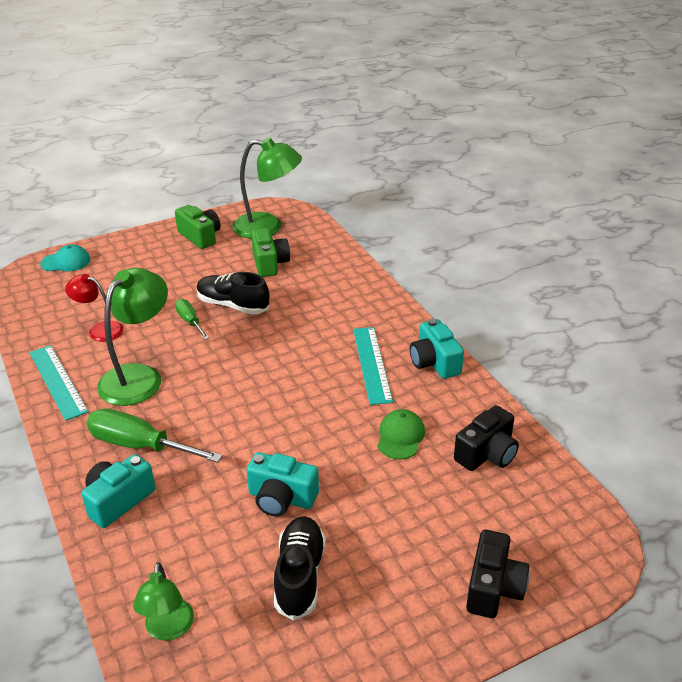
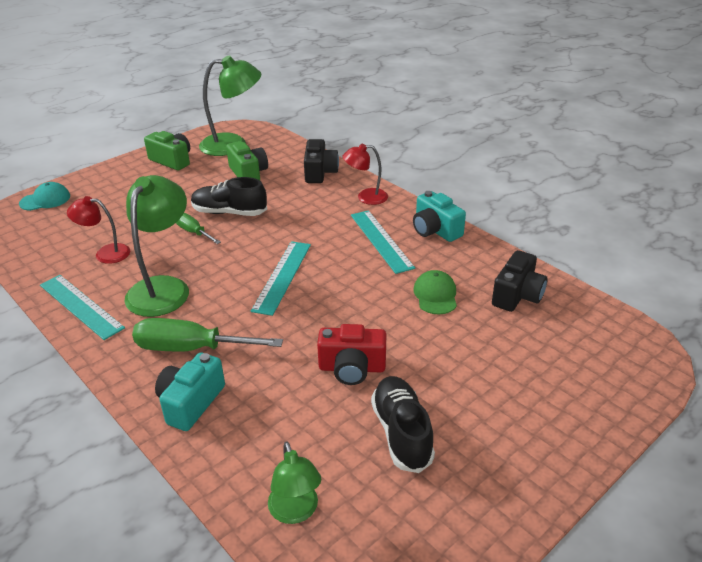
camera: 15 degrees left, 0 degrees up
(255, 386) = (282, 276): none -> turquoise ruler
(281, 498) = (352, 368): turquoise camera -> red camera
(378, 311) = (366, 197): none -> red lamp
(493, 588) = (579, 404): black camera -> black camera (320, 172)

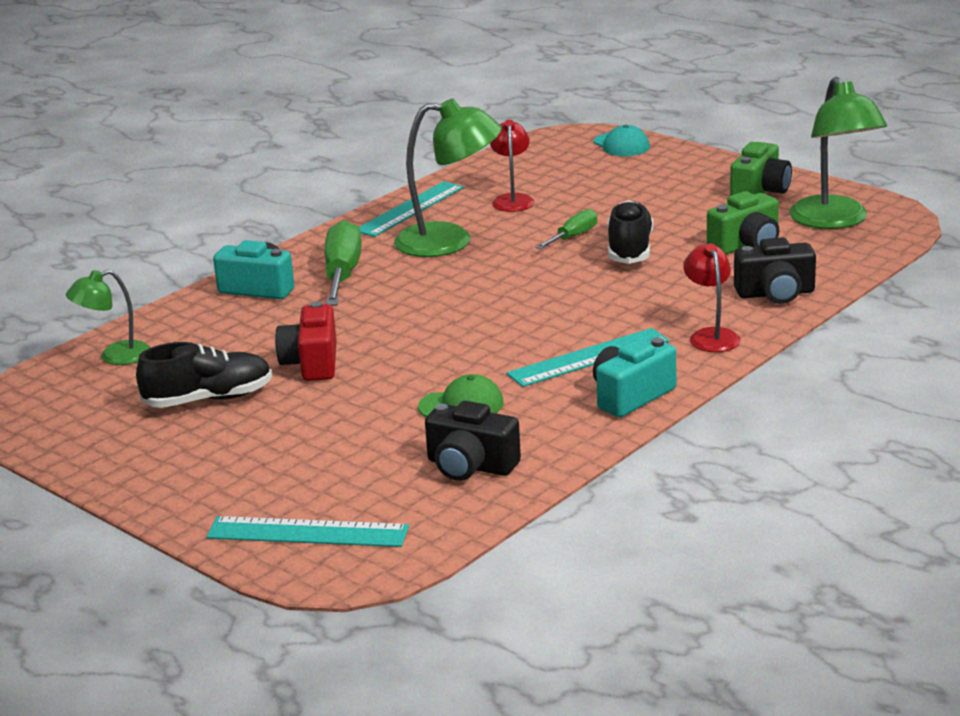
camera: 85 degrees right, 10 degrees down
(282, 276) = (485, 303): turquoise ruler -> turquoise ruler (307, 532)

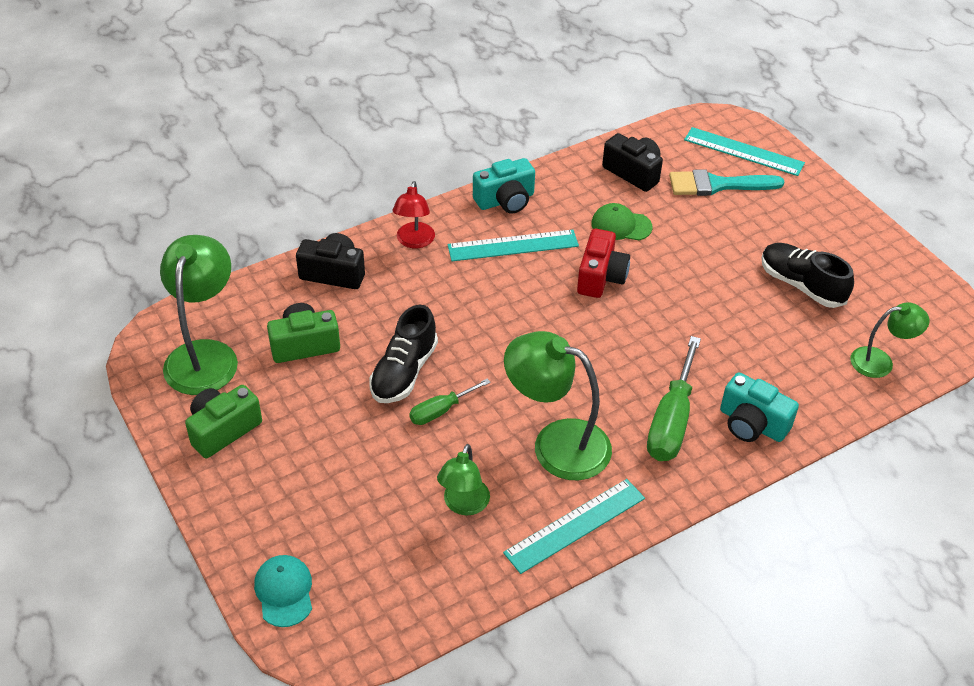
camera: 165 degrees left, 20 degrees up
(209, 399) = (801, 285): black shoe -> black shoe turned 45 degrees clockwise
(312, 363) = (718, 303): red camera -> red camera (600, 277)
(339, 479) = (718, 185): none -> turquoise brush
(512, 199) = (463, 505): red lamp -> green lamp

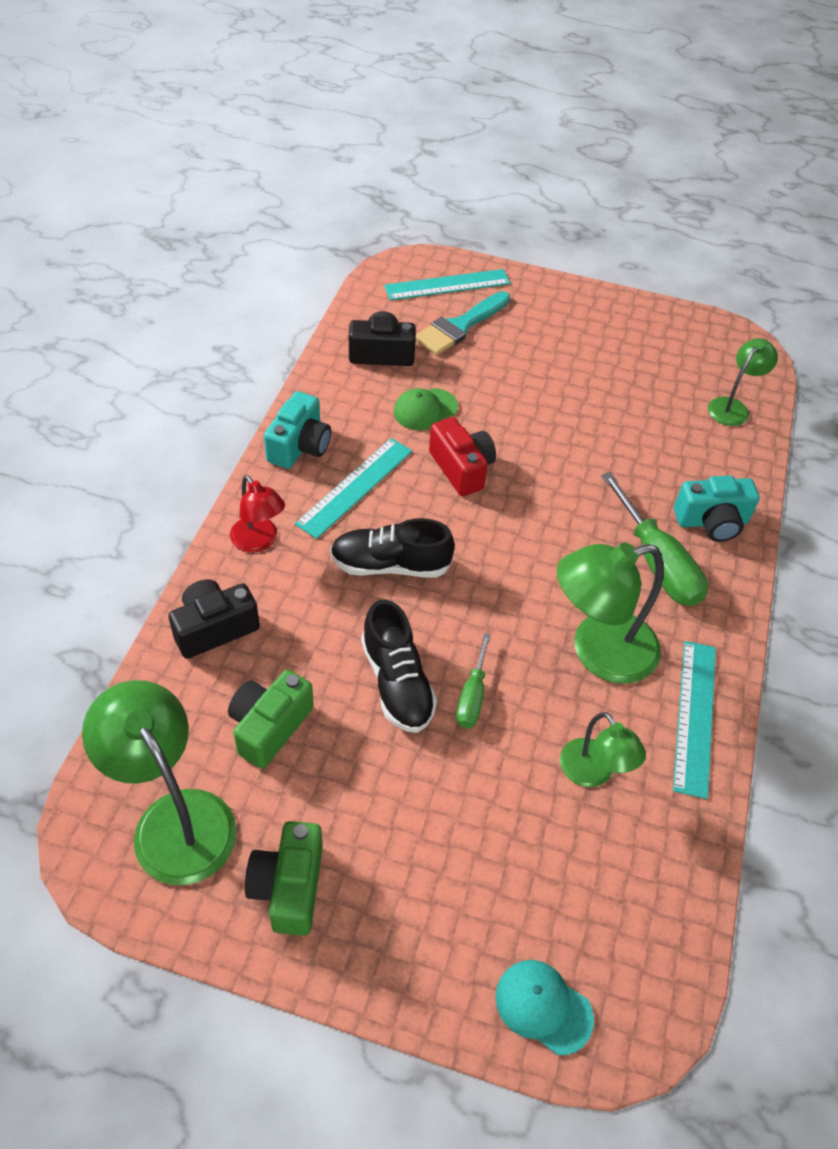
camera: 45 degrees left, 5 degrees up
(801, 285) = (614, 377): black shoe -> black shoe (390, 565)

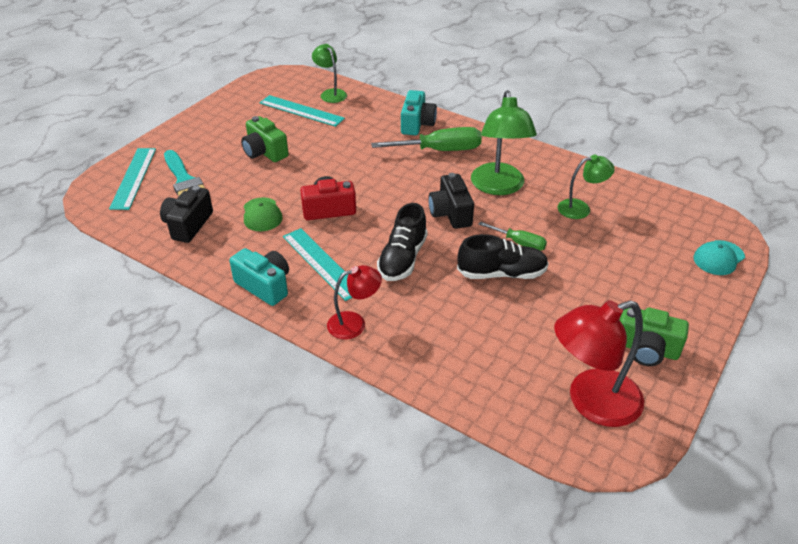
camera: 70 degrees left, 10 degrees down
(174, 818) = (591, 402): green lamp -> red lamp
(214, 628) = (430, 360): black camera -> black camera (450, 213)
(269, 726) = (524, 341): green camera -> green camera (265, 152)
(695, 716) = (550, 164): turquoise ruler -> turquoise ruler (301, 111)

